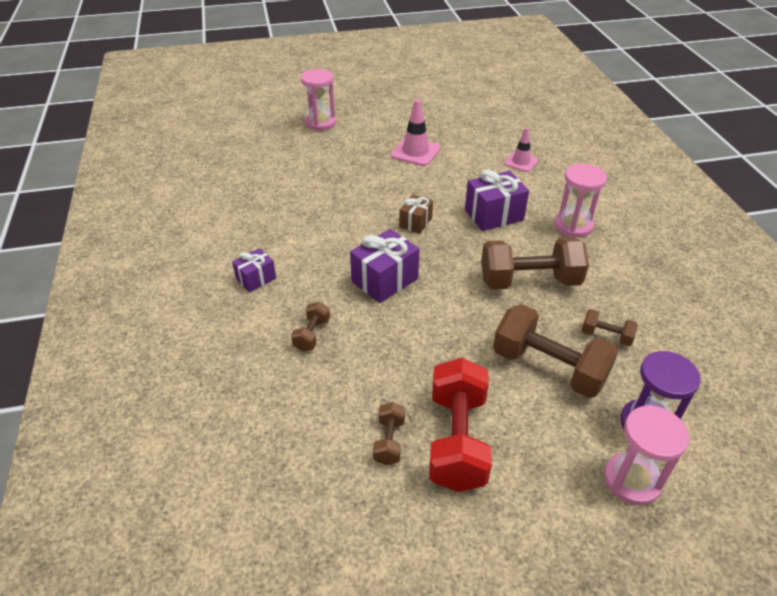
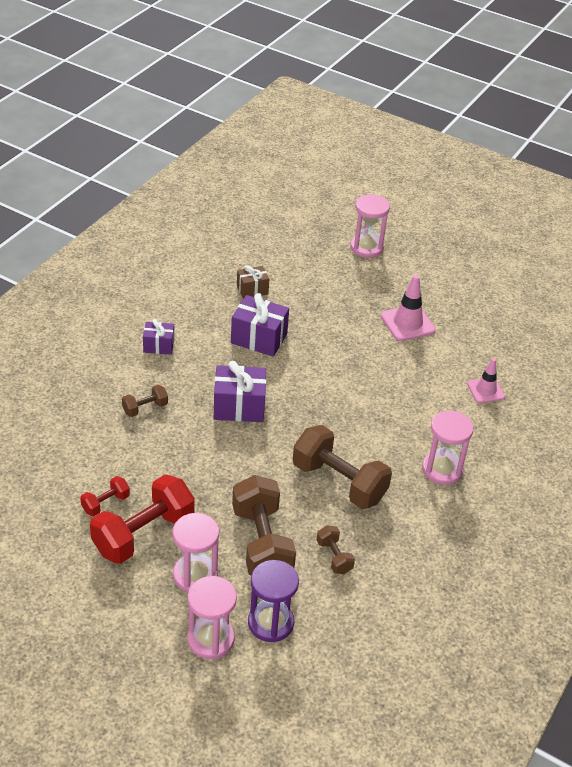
camera: 40 degrees right, 0 degrees up
(389, 441) = (105, 503): brown dumbbell -> red dumbbell
(415, 222) = (321, 381): brown gift -> brown gift (252, 290)
(494, 215) = (391, 417): purple gift -> purple gift (259, 338)
(543, 437) = (195, 575): none -> pink hourglass

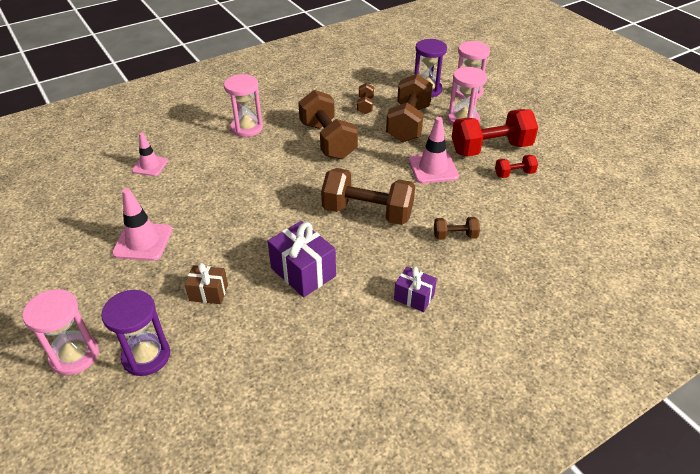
camera: 150 degrees left, 0 degrees up
(200, 481) = (433, 168): none -> pink traffic cone
(239, 407) = (367, 212): purple gift -> brown dumbbell
(252, 290) = (265, 337): brown gift -> brown gift (208, 292)
(321, 259) = (146, 356): none -> purple hourglass

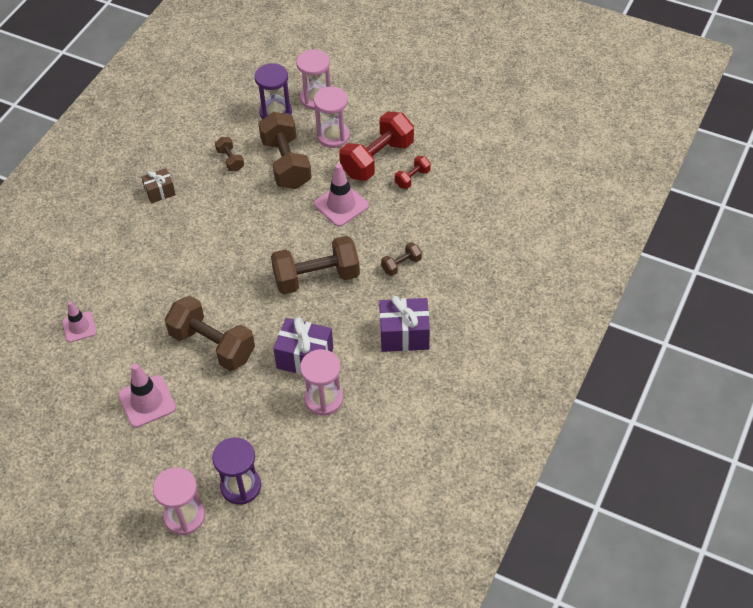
camera: 30 degrees left, 10 degrees up
(208, 292) = (244, 414): brown gift -> brown gift (160, 192)
(247, 128) = (135, 240): pink hourglass -> pink hourglass (323, 399)
(328, 140) = (225, 218): brown dumbbell -> brown dumbbell (212, 345)
(414, 297) = (404, 335): purple gift -> purple gift, size x1.66

